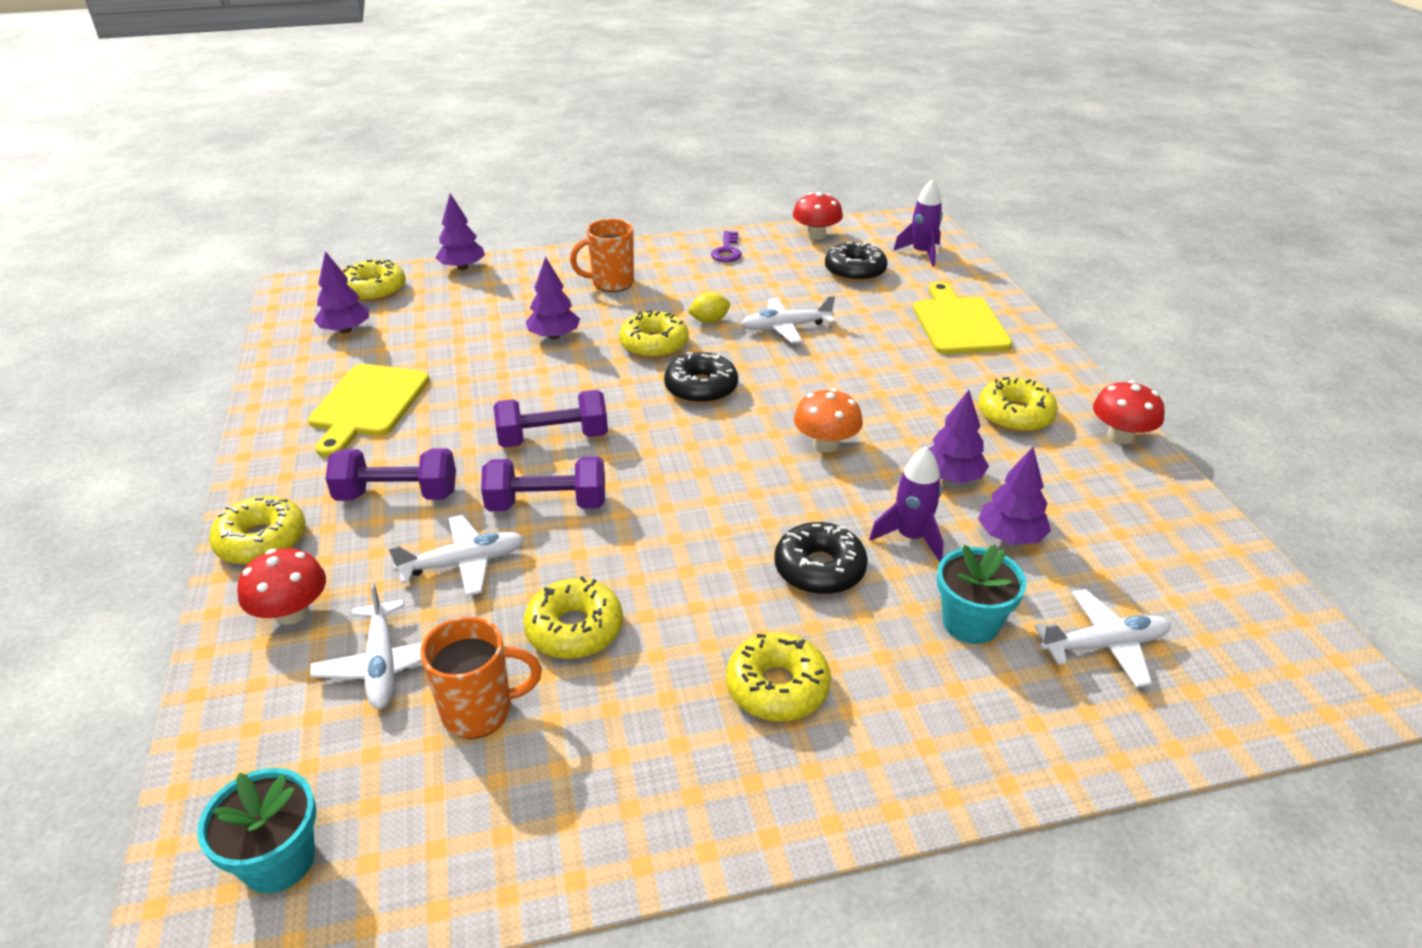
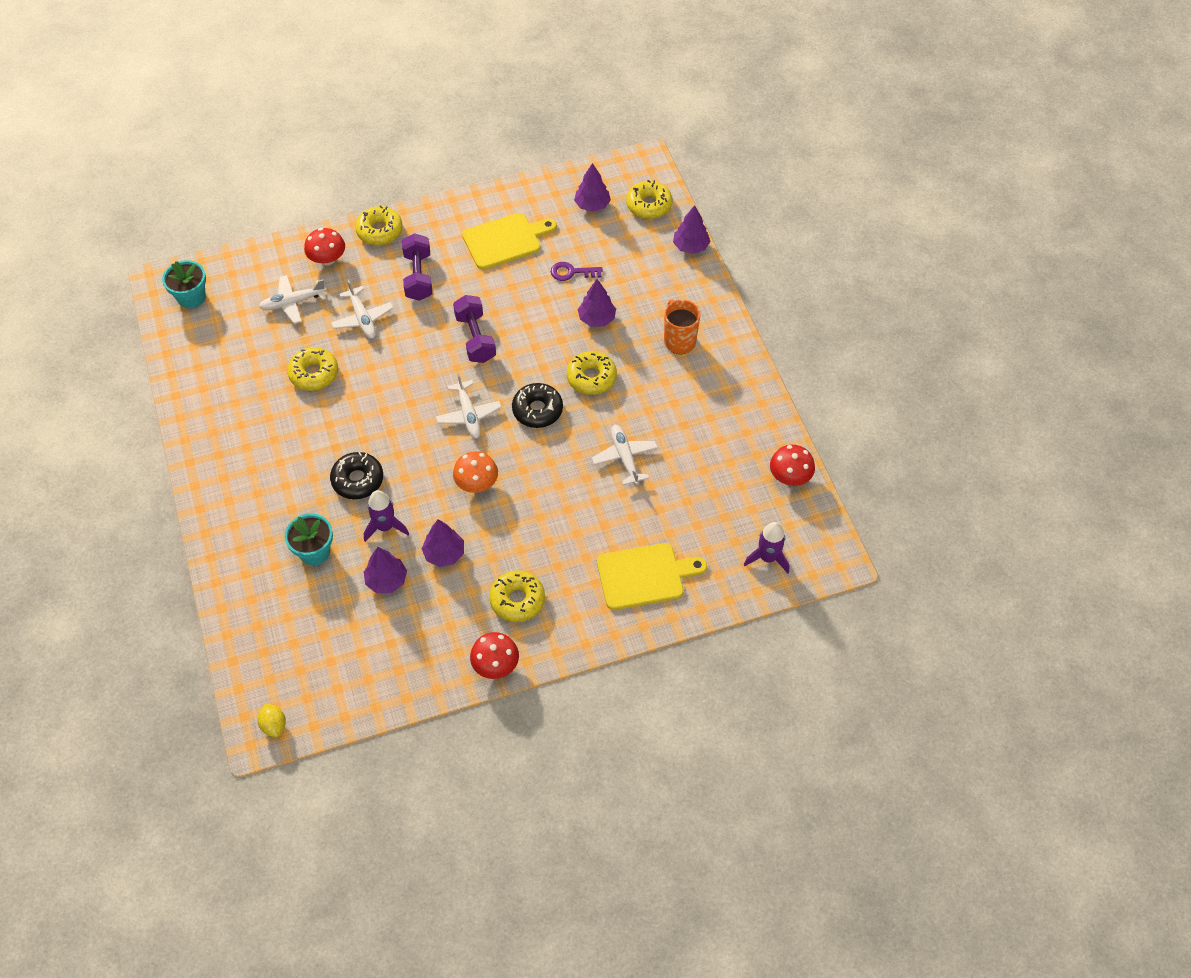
camera: 85 degrees right, 20 degrees up
(368, 405) = (505, 240): yellow cutting board -> yellow cutting board turned 150 degrees clockwise
(480, 711) = (263, 346): orange mug -> none
(547, 504) = (412, 346): purple dumbbell -> none
(709, 321) = (629, 408): yellow lemon -> yellow lemon (274, 725)
(727, 250) = (748, 412): purple key -> purple key (572, 272)
(777, 687) = (272, 462): yellow donut -> none
(855, 271) = (725, 505): black donut -> none
(1104, 645) = (296, 615): white plane -> white plane (469, 415)

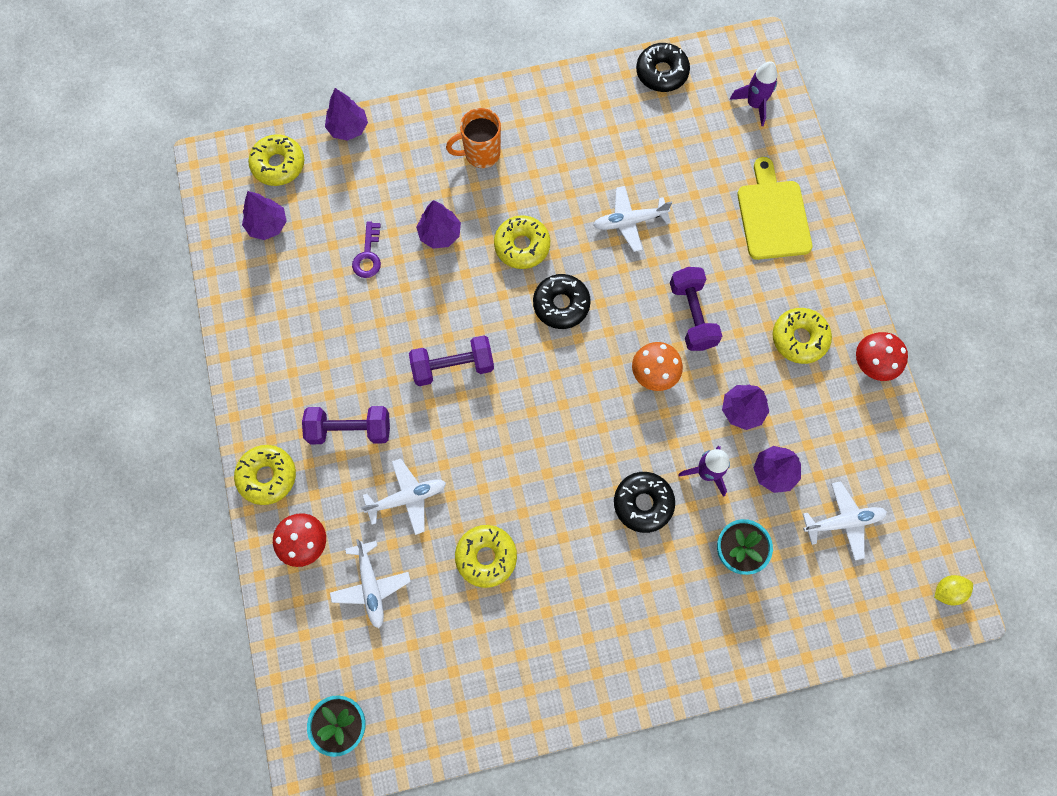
camera: 85 degrees left, 15 degrees up
(469, 415) = (561, 378): white plane -> white plane (843, 522)
(505, 240) = (307, 326): yellow cutting board -> none
(534, 511) = (692, 315): none -> purple dumbbell
(790, 476) = (661, 72): red mushroom -> black donut

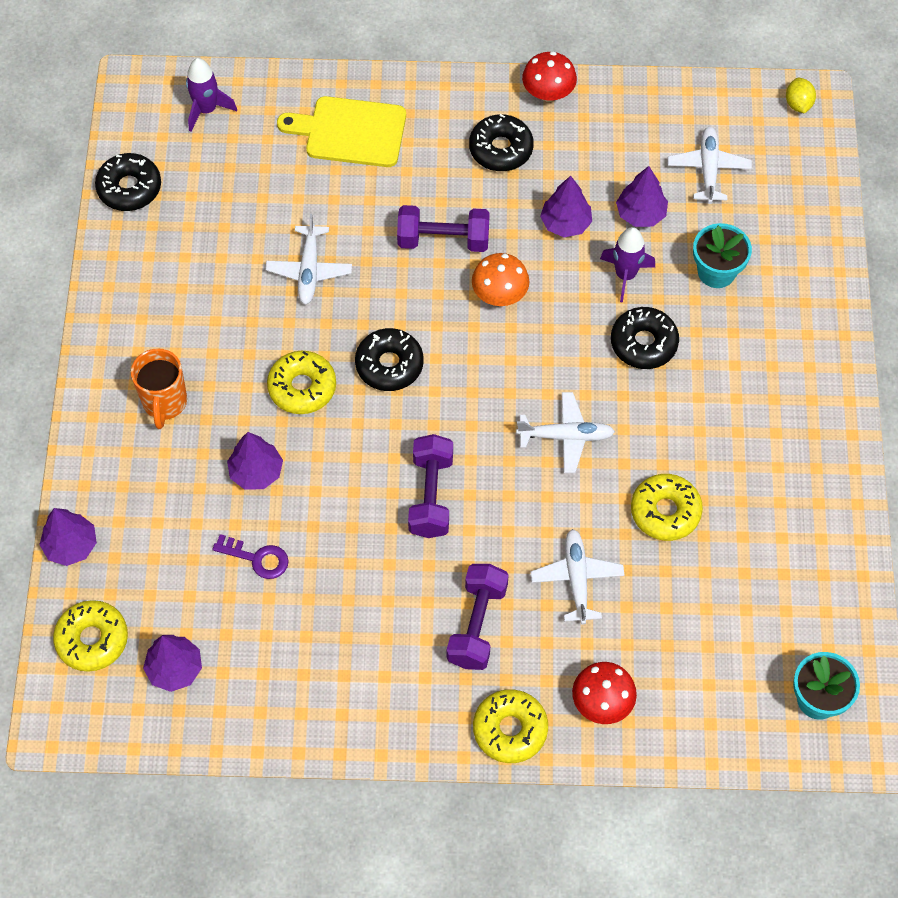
camera: 75 degrees left, 10 degrees down
(371, 586) = (670, 639): white plane -> white plane (566, 436)
(799, 338) = (501, 149): yellow donut -> black donut

